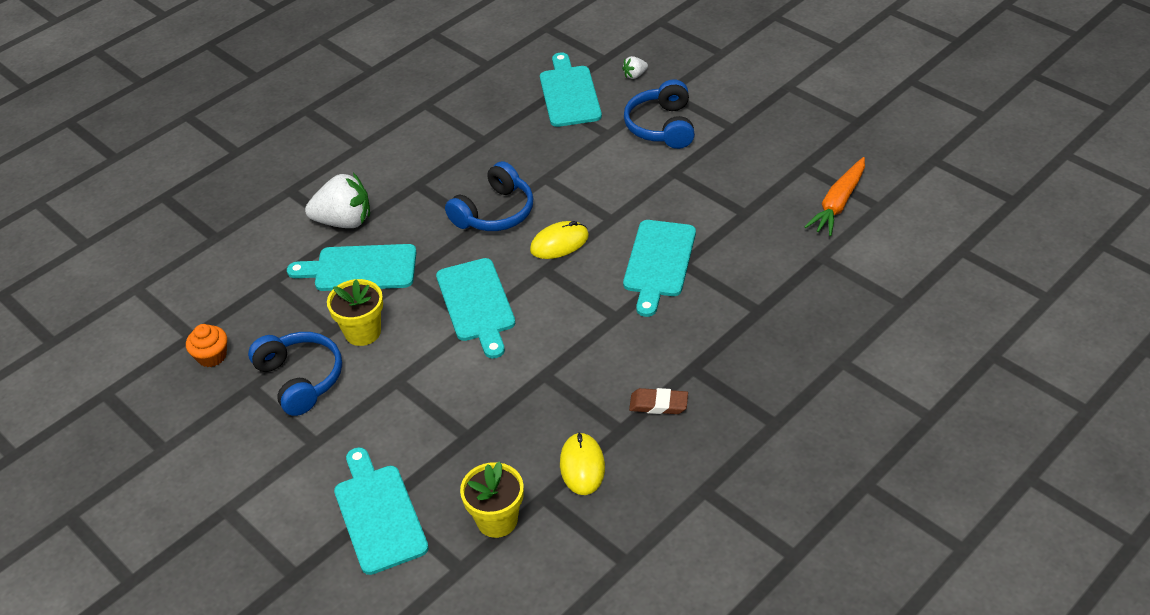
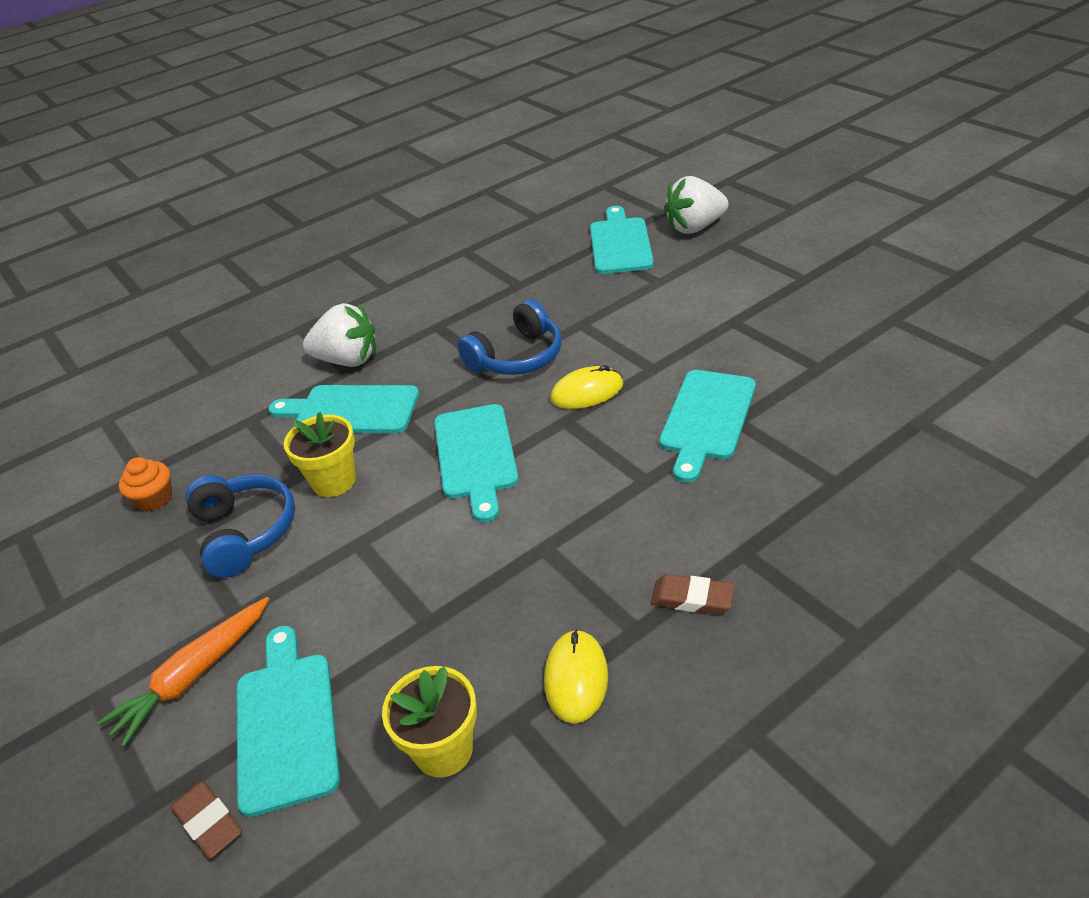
camera: 10 degrees right, 5 degrees down
(342, 580) = (209, 822): none -> brown eraser
(635, 75) = (695, 227): white strawberry -> white strawberry, size x2.22
(662, 126) = (721, 276): blue headphones -> none
(838, 203) = (939, 361): orange carrot -> orange carrot (194, 676)

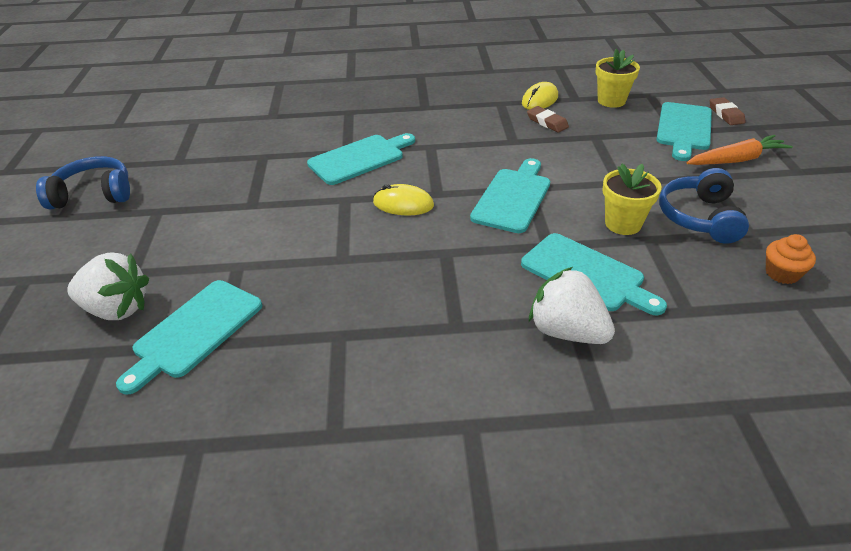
camera: 150 degrees left, 0 degrees up
(517, 357) = (420, 254): blue headphones -> blue headphones (93, 194)
(692, 598) = (465, 103): brown eraser -> brown eraser (547, 122)

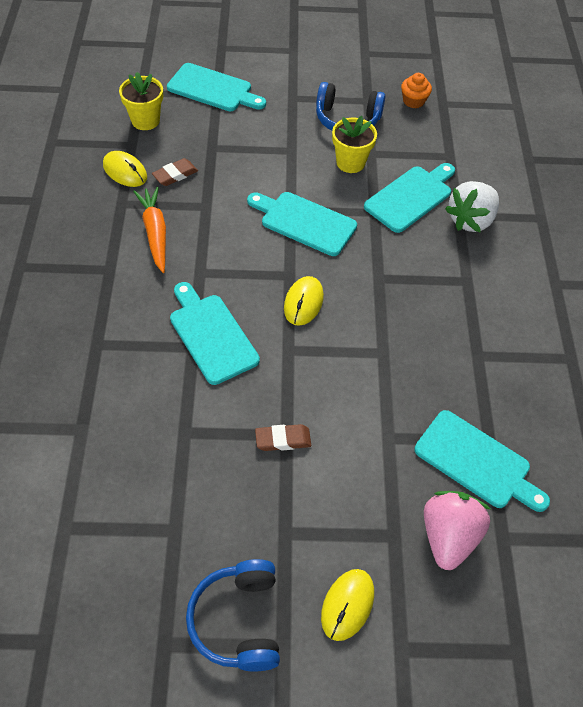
camera: 90 degrees left, 15 degrees up
(79, 247) = (347, 605): none -> yellow mouse
(117, 309) = (448, 536): white strawberry -> pink strawberry
(725, 114) = (195, 57): brown eraser -> brown eraser (283, 440)
(736, 160) = (271, 75): orange carrot -> orange carrot (155, 233)

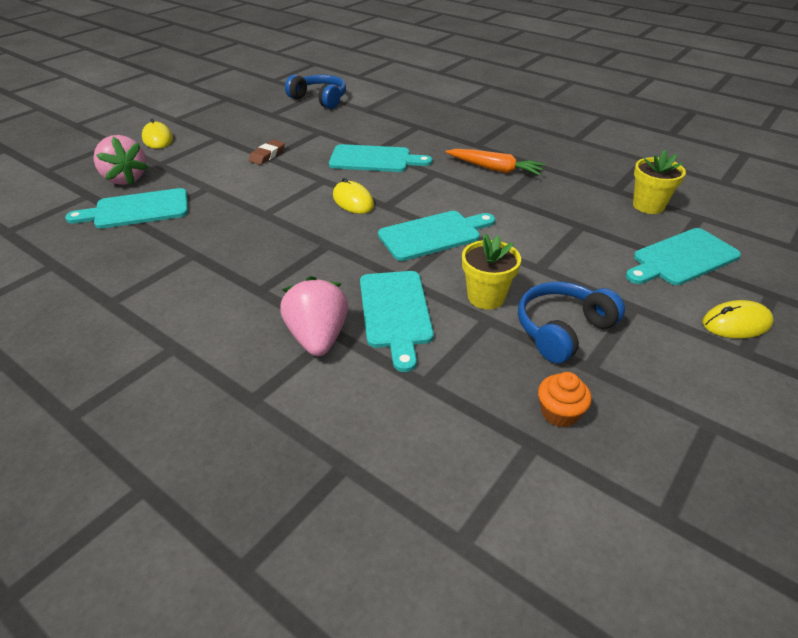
camera: 130 degrees right, 15 degrees down
(125, 171) = (581, 177): yellow mouse -> yellow mouse (736, 323)
(175, 175) = (556, 196): brown eraser -> none
(238, 620) = (204, 114): blue headphones -> blue headphones (319, 99)
(470, 220) = (318, 337): white strawberry -> pink strawberry

